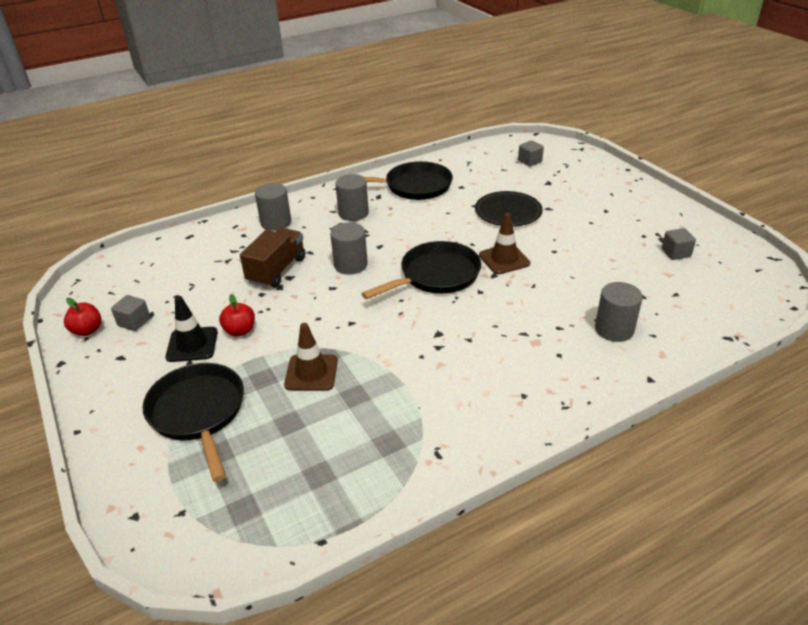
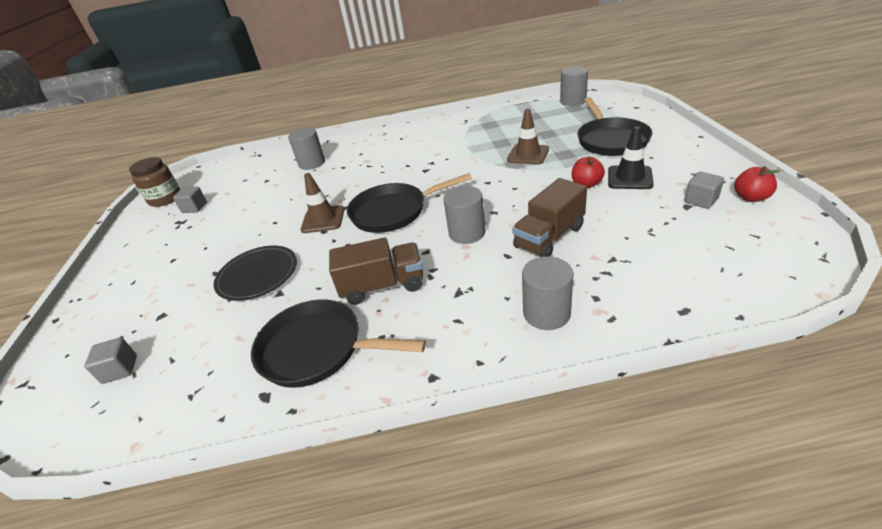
camera: 155 degrees left, 0 degrees up
(353, 213) = (431, 310): grey cylinder -> grey cylinder (573, 101)
(398, 220) = (383, 286): none -> brown truck
(738, 258) = (165, 199): none -> brown jar

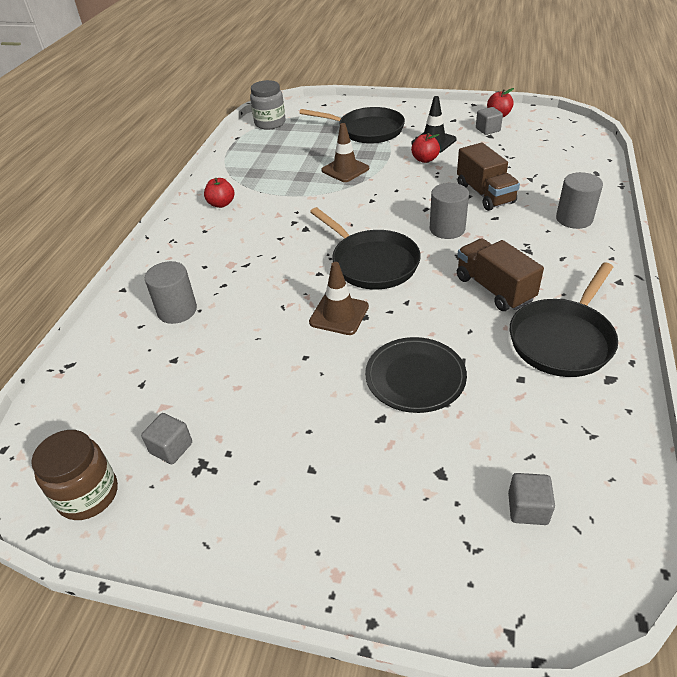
camera: 70 degrees left, 5 degrees up
(383, 286) = (494, 289): brown truck -> brown truck turned 45 degrees counterclockwise
(394, 212) = (371, 262): black pan -> black pan turned 45 degrees counterclockwise
(437, 130) = (221, 204): none -> red apple
(573, 101) = (270, 123): grey cylinder -> grey jar

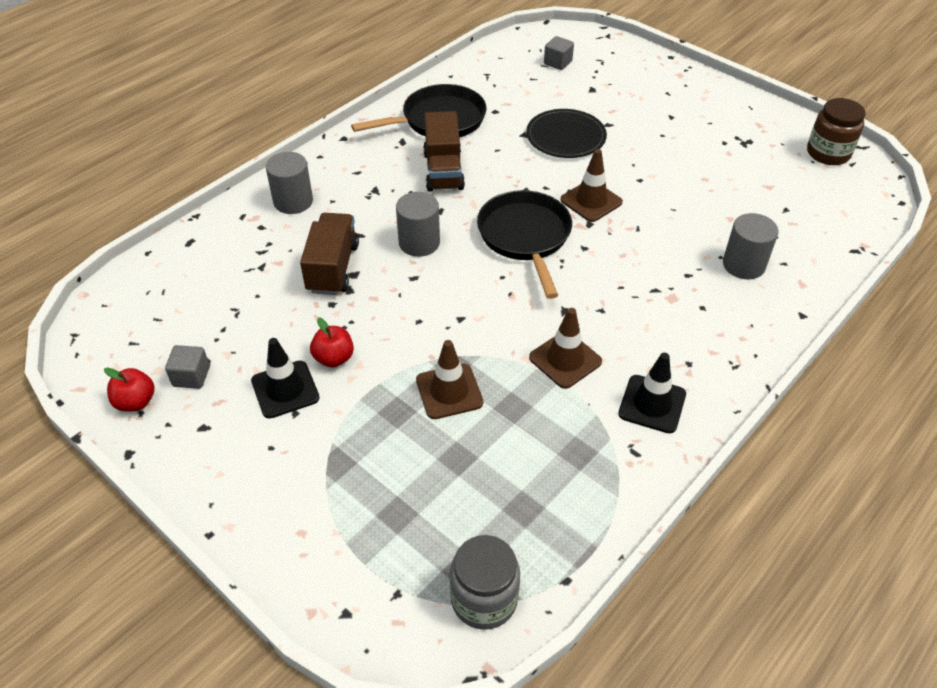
camera: 155 degrees left, 5 degrees up
(171, 448) = (765, 158): grey cube -> none
(221, 204) = (652, 404): red apple -> black traffic cone
(287, 205) = (565, 360): none -> brown traffic cone
(366, 130) = (346, 473): black pan -> none

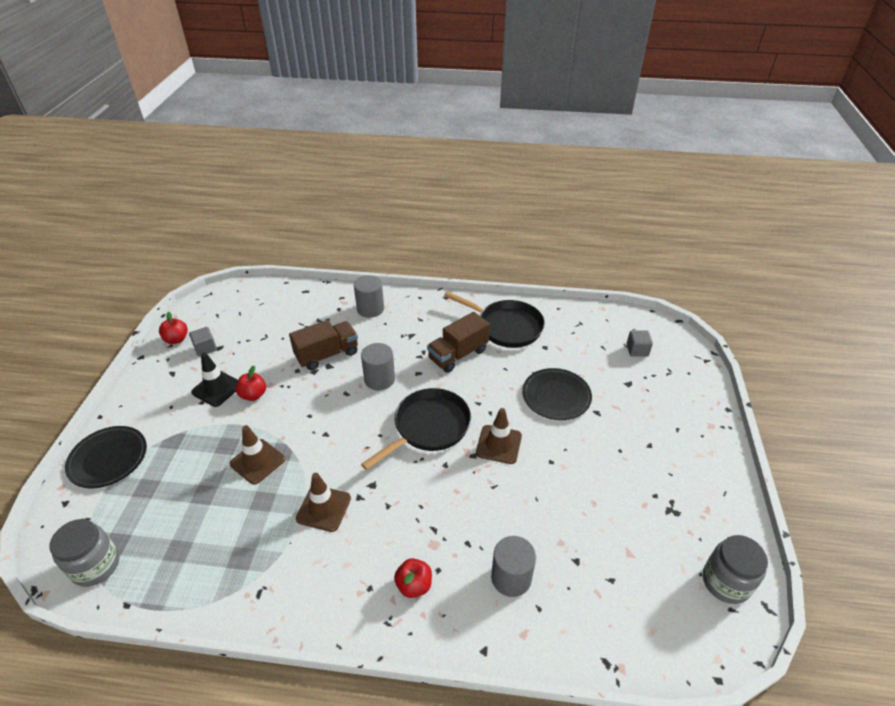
camera: 55 degrees right, 5 degrees down
(306, 543) = (108, 459): none -> black plate
(652, 404) = (312, 582): black traffic cone -> none
(707, 330) = (414, 585): none -> red apple
(828, 153) = (725, 582): brown jar -> grey jar

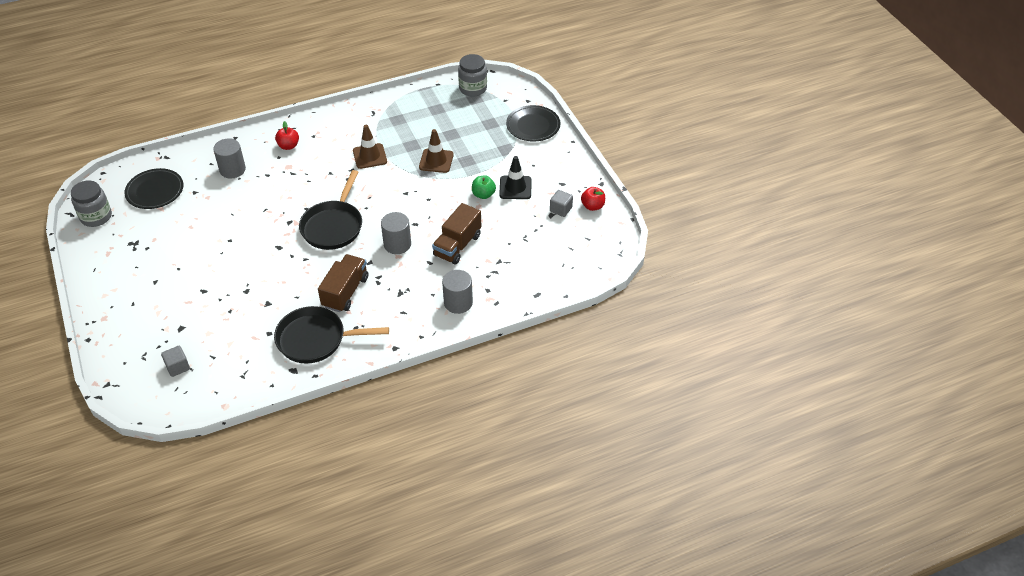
camera: 150 degrees right, 5 degrees up
(253, 395) = (483, 194): red apple -> green apple
(499, 444) = (274, 236): brown traffic cone -> none
(556, 396) = (242, 290): black plate -> black plate (155, 191)

